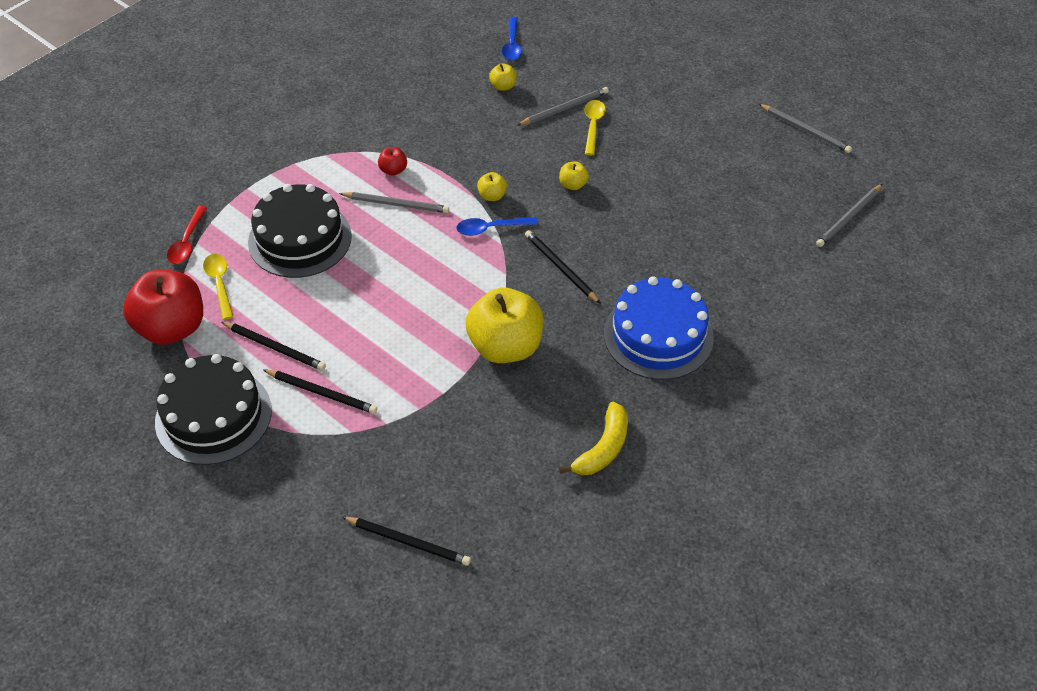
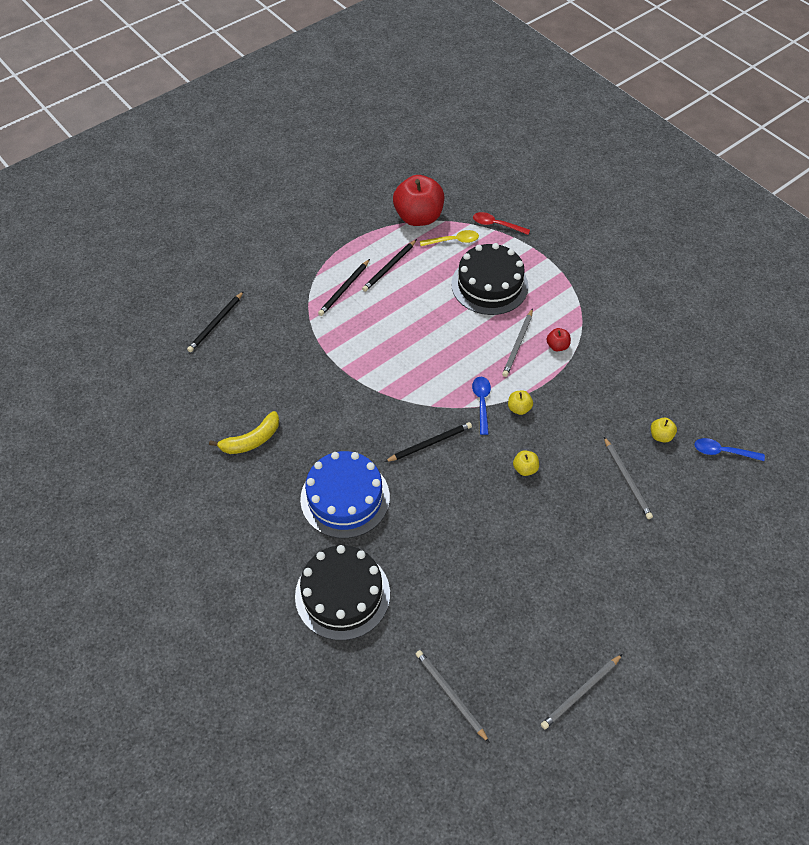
camera: 100 degrees right, 5 degrees up
(213, 416) = (340, 236): black cake -> black cake (342, 594)
(505, 347) = (358, 395): yellow apple -> none
(593, 126) = (601, 498): yellow spoon -> none
(603, 448) = (251, 440): yellow banana -> yellow banana turned 75 degrees counterclockwise

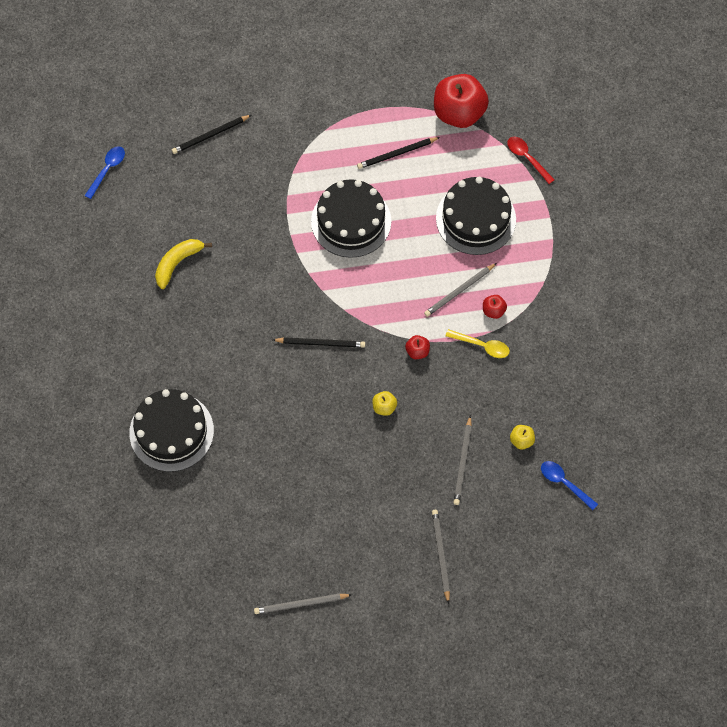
camera: 30 degrees right, 10 degrees up
(251, 440) = (177, 263): yellow banana -> yellow banana turned 135 degrees clockwise
(344, 289) = (342, 157): black pencil -> none
(345, 498) = (222, 354): blue cake -> none
(387, 334) = (351, 221): none -> black cake
(450, 695) = (203, 551): grey pencil -> grey pencil (440, 555)
(453, 241) = (474, 155): yellow spoon -> yellow spoon (482, 346)
(481, 402) = (389, 329): blue spoon -> blue spoon (107, 170)
(519, 408) = (417, 351): yellow apple -> red apple

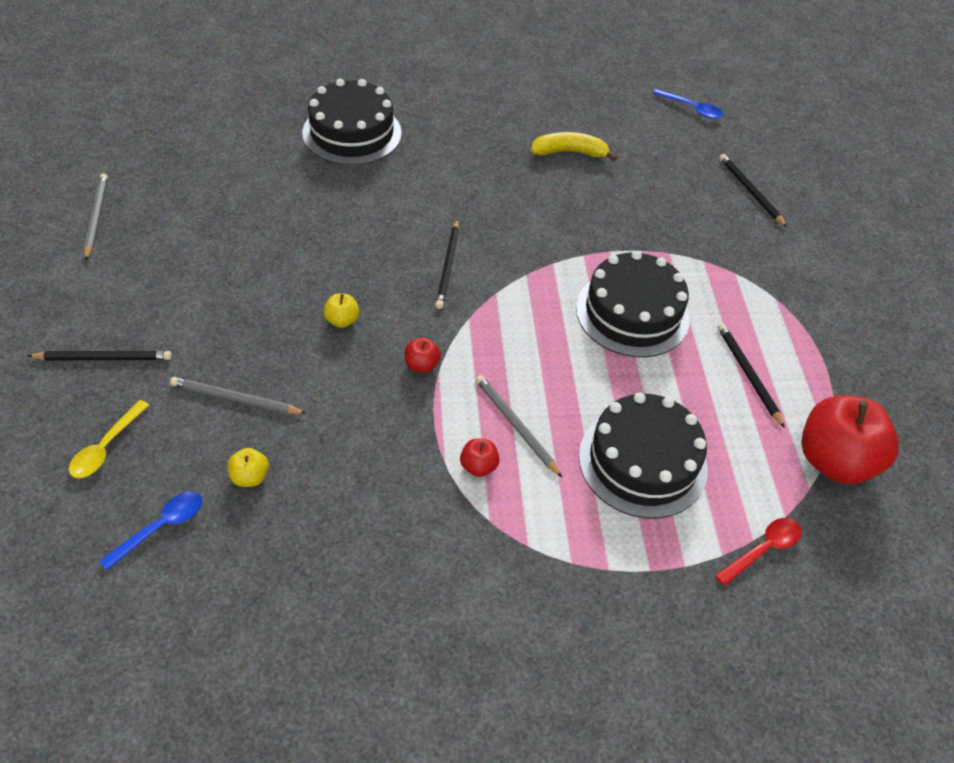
camera: 90 degrees right, 15 degrees down
(177, 263) = (569, 152): yellow banana -> yellow banana turned 45 degrees counterclockwise
(440, 555) = (104, 358): grey pencil -> black pencil
(482, 346) = (420, 444): yellow spoon -> yellow spoon (106, 447)

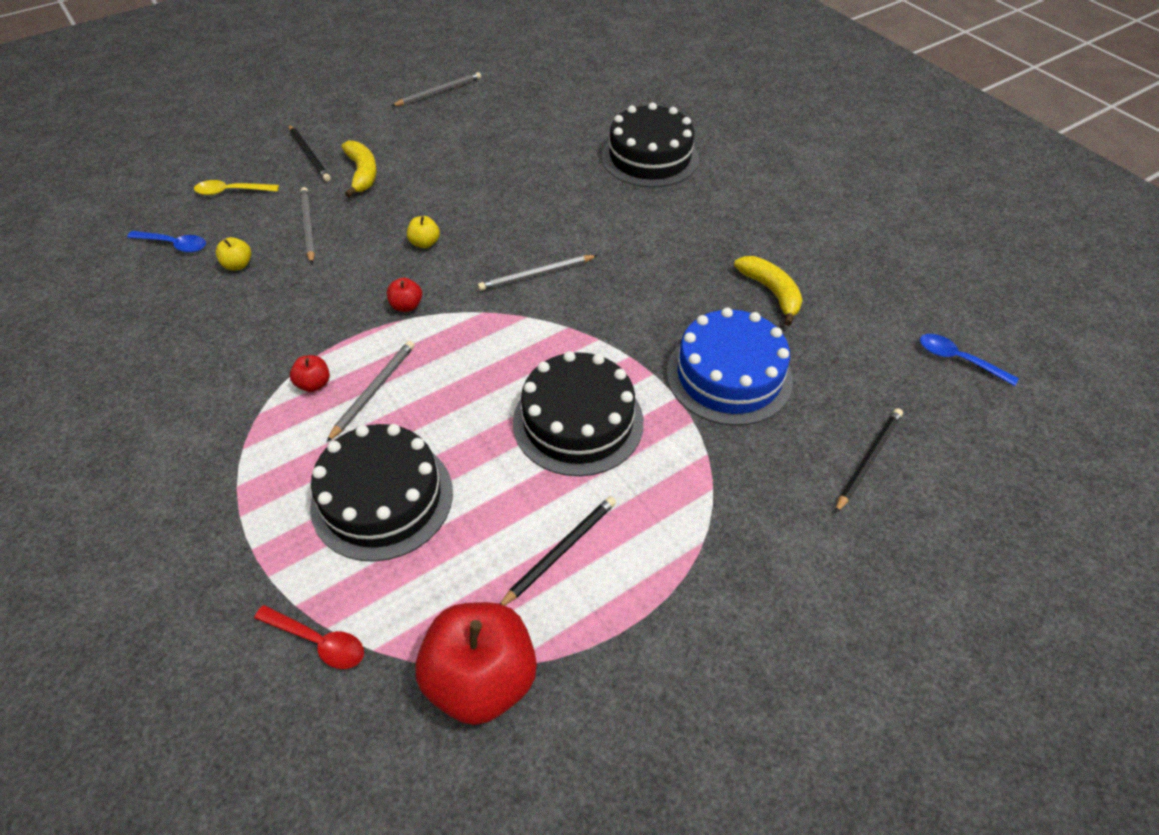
camera: 65 degrees right, 0 degrees up
(184, 326) = (362, 174): none -> yellow banana
(448, 266) = (536, 275): black pencil -> grey pencil
(638, 214) = (729, 376): none -> blue cake
(692, 109) = (958, 359): blue spoon -> blue spoon turned 120 degrees clockwise

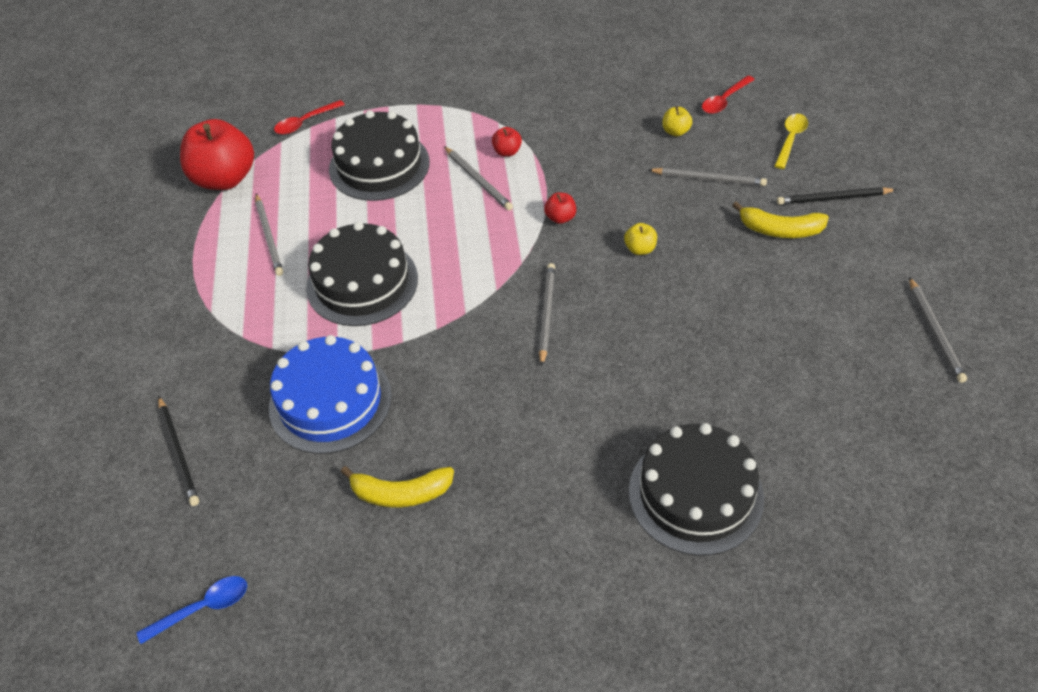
camera: 120 degrees right, 0 degrees up
(174, 245) = (724, 100): blue spoon -> red spoon
(560, 551) = (269, 237): black pencil -> grey pencil

